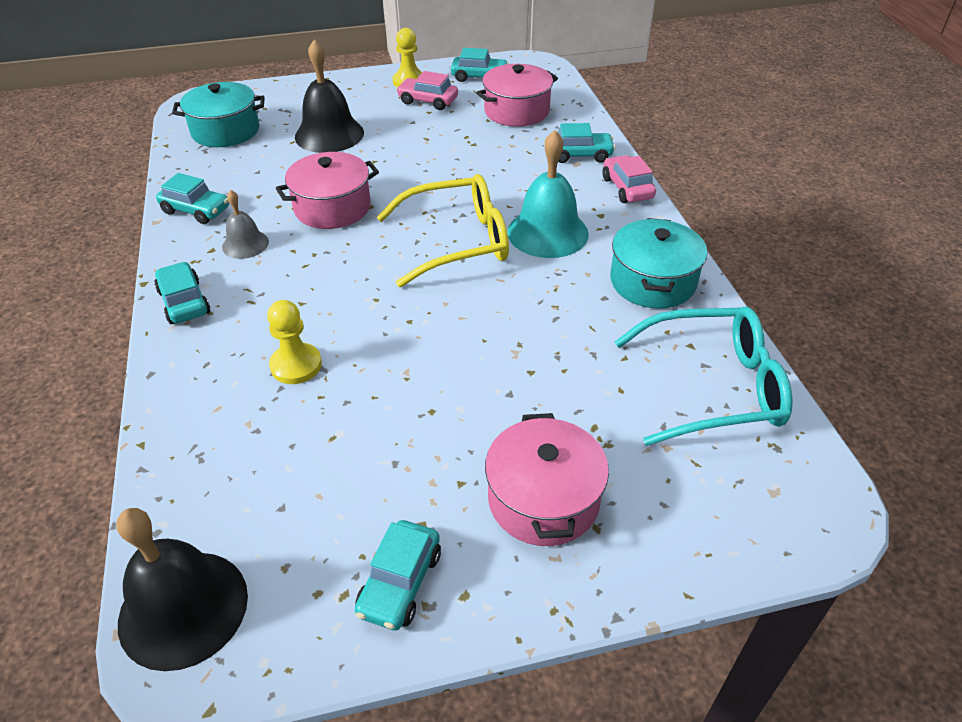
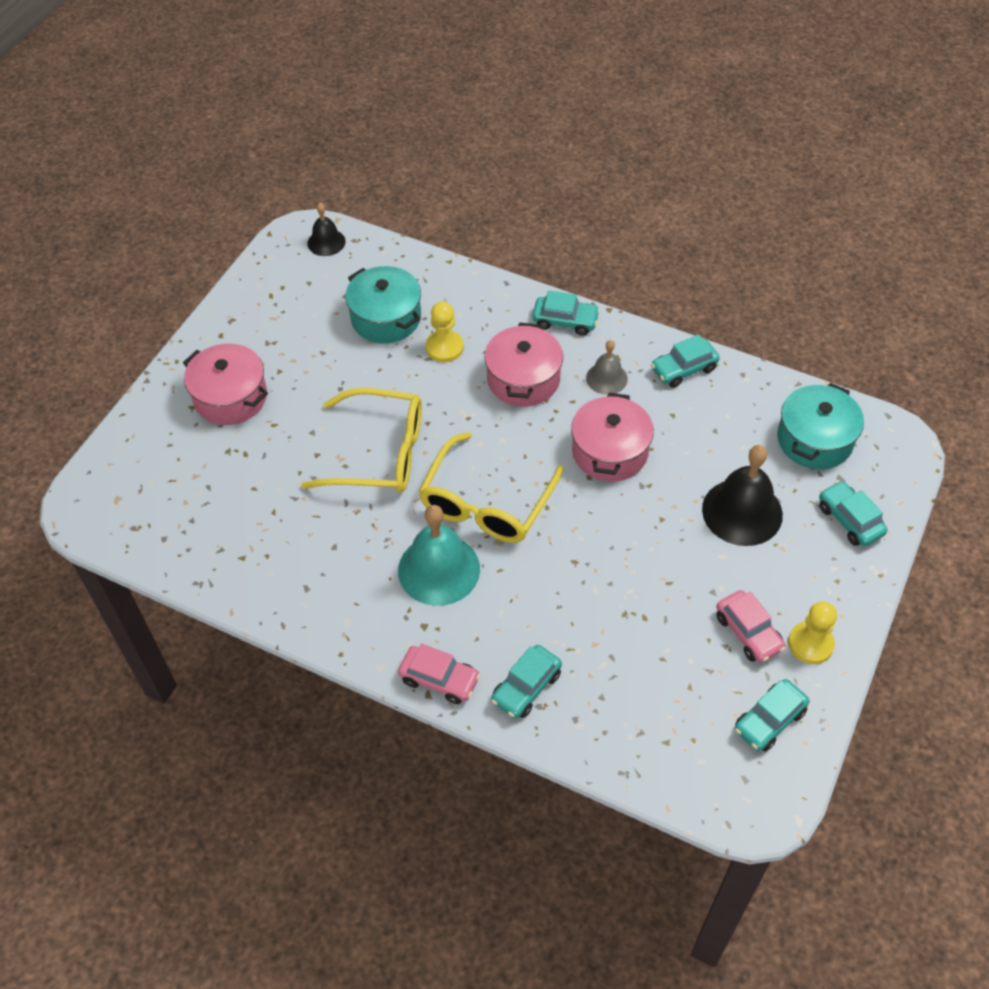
camera: 130 degrees right, 10 degrees up
(183, 608) = (326, 242): black bell -> black bell, size x0.56
(400, 583) = (253, 316): turquoise car -> turquoise car (849, 520)
(428, 101) = (748, 632): pink car -> pink car turned 90 degrees clockwise
(480, 330) = (379, 453): none -> yellow glasses
(516, 111) = (658, 698): pink pot -> pink pot (523, 379)
(652, 281) = (317, 590): turquoise pot -> turquoise pot (386, 318)
(713, 387) = (202, 537): turquoise glasses -> none

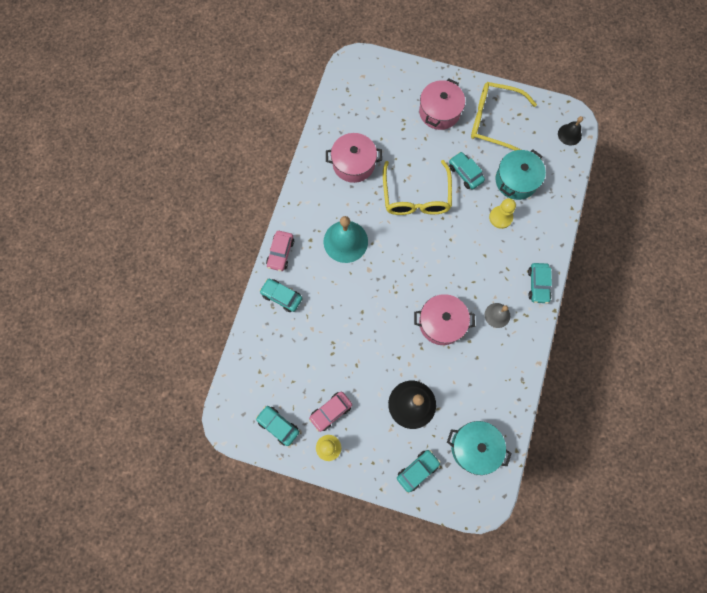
camera: 80 degrees right, 20 degrees up
(486, 503) = (393, 259): yellow glasses -> yellow glasses (494, 121)
(523, 379) = (486, 266): pink pot -> pink pot (353, 164)
(683, 369) = (515, 361): turquoise car -> turquoise car (465, 173)

